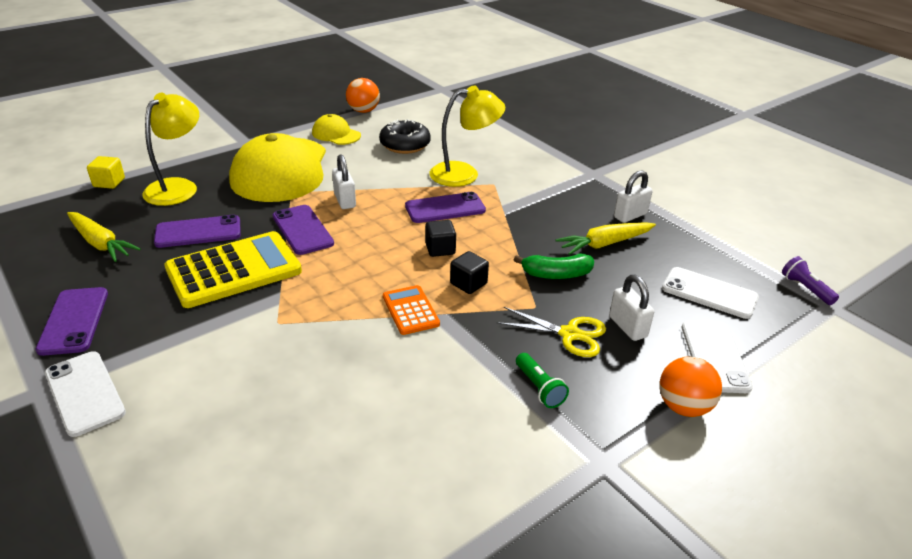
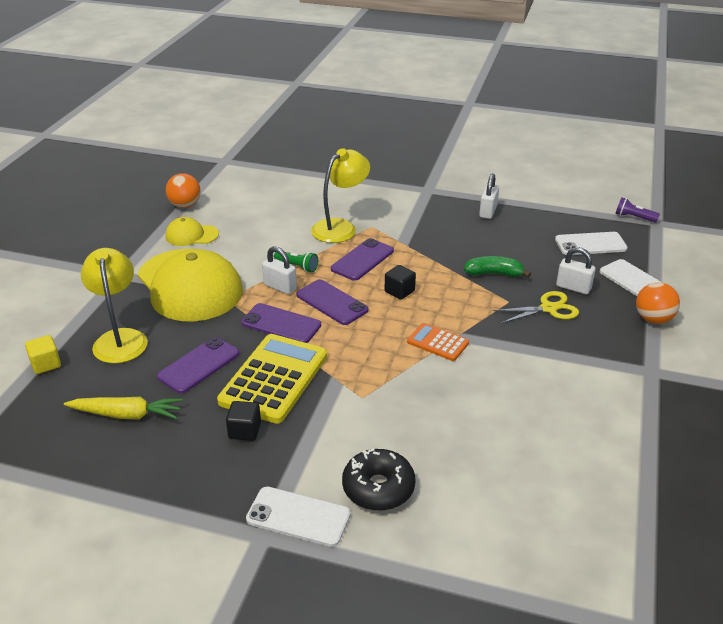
camera: 35 degrees left, 0 degrees up
(74, 321) = (206, 479): purple phone -> purple phone (332, 302)
(405, 145) = (262, 222): black donut -> black donut (378, 488)
(468, 284) = (449, 306): black cube -> black cube (244, 431)
(539, 388) = (572, 349): green flashlight -> green flashlight (297, 266)
(556, 274) = (494, 274): green banana -> green banana turned 135 degrees counterclockwise
(604, 244) = (497, 239): yellow carrot -> none

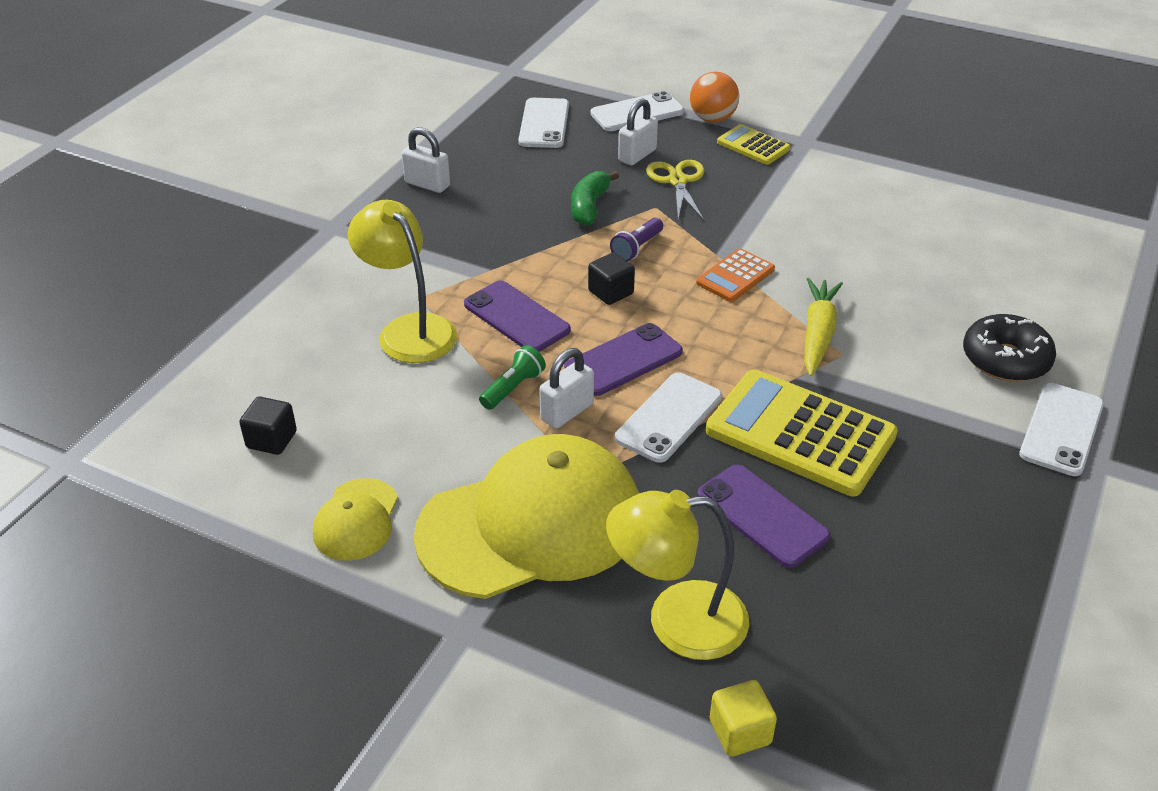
camera: 80 degrees left, 5 degrees up
(126, 414) = (879, 604): yellow carrot -> yellow carrot (817, 334)
(185, 205) = (230, 529): orange ball -> none
(244, 431) = (911, 470): black cube -> black cube (271, 440)
(281, 324) = (669, 417): purple phone -> white phone
(624, 342) = (753, 146): none -> yellow calculator
(634, 217) = (493, 81): purple flashlight -> purple flashlight (637, 248)

